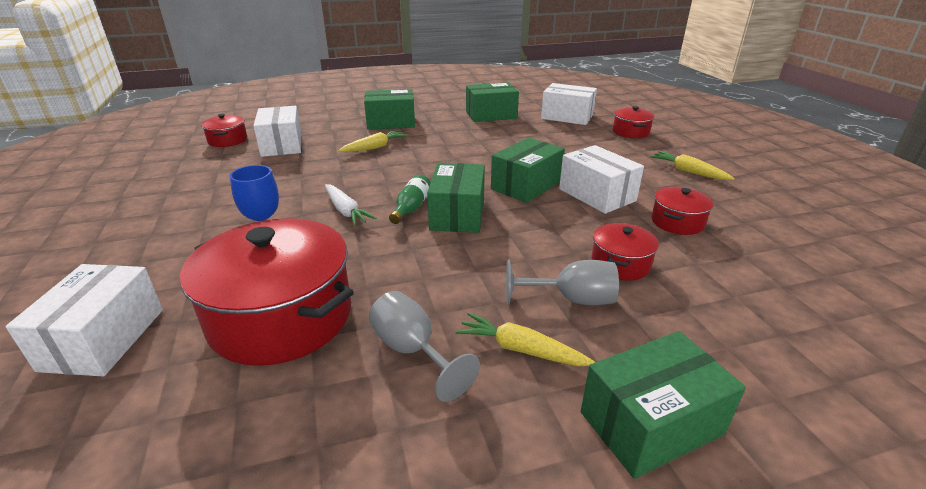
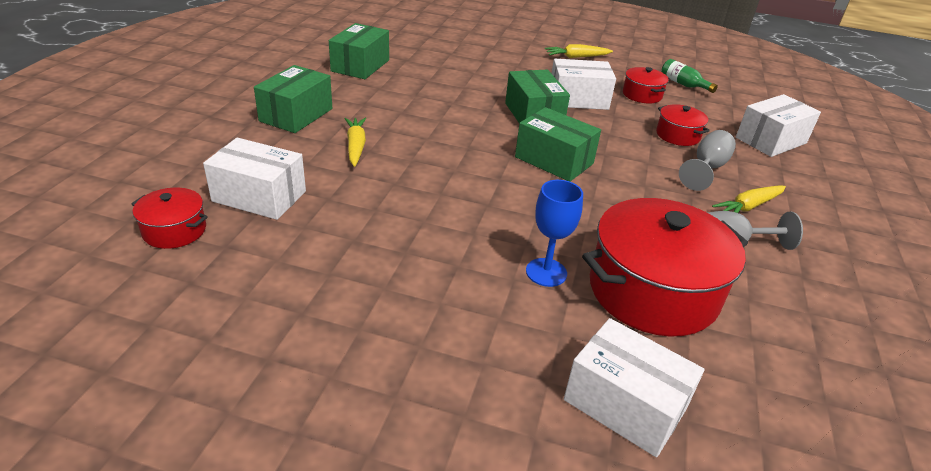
camera: 60 degrees left, 5 degrees up
(346, 211) = (492, 208): white carrot -> none
(411, 208) = (521, 175): green bottle -> green bottle (683, 84)
(567, 117) = (418, 42): white box -> white box (771, 140)
(630, 132) = (486, 39): red pot -> none
(650, 423) = (826, 196): green box -> none

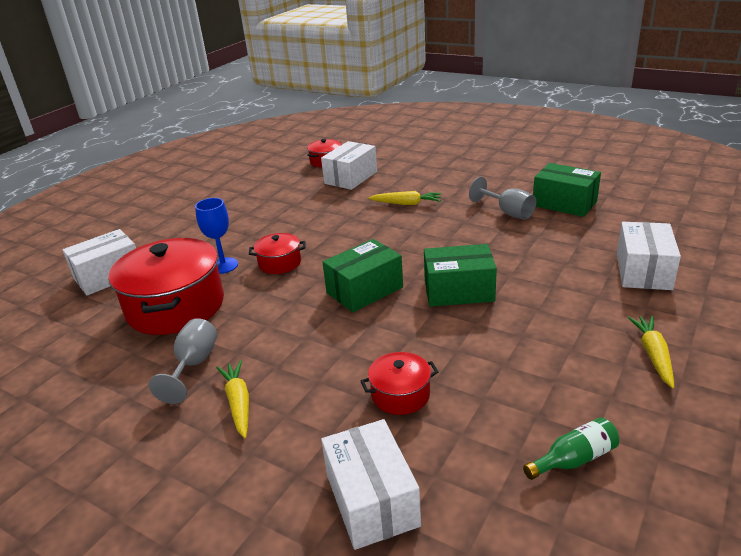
camera: 110 degrees right, 5 degrees down
(296, 115) = (459, 182): green box -> none
(578, 99) = (502, 329): white box -> white box (643, 271)
(642, 95) = (523, 393): red pot -> red pot (280, 263)
(706, 168) = (320, 395): grey goblet -> grey goblet (508, 212)

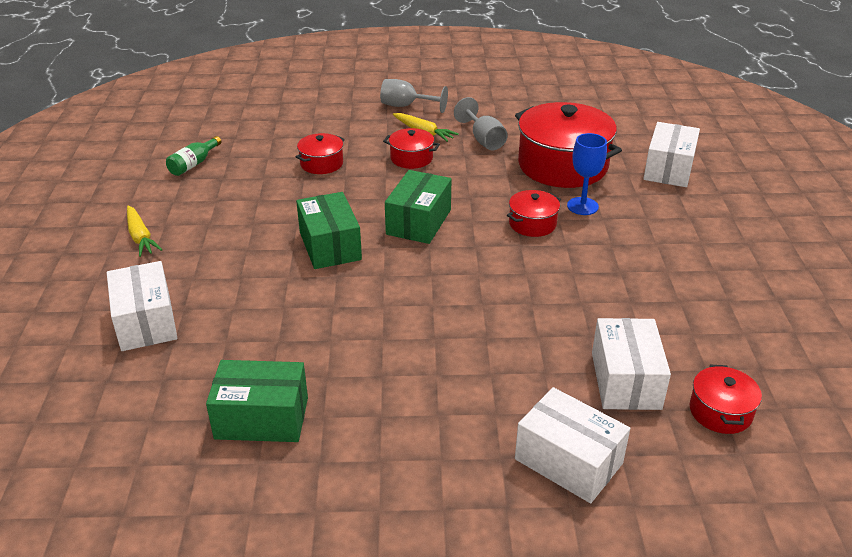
camera: 145 degrees right, 5 degrees up
(295, 366) = (411, 158): none -> red pot
(372, 500) = (301, 122): white box -> white box (568, 461)
(406, 203) = (485, 348): yellow carrot -> none
(458, 291) = (330, 246): green box -> green box turned 75 degrees counterclockwise
(508, 212) = (335, 373): grey goblet -> grey goblet (406, 106)

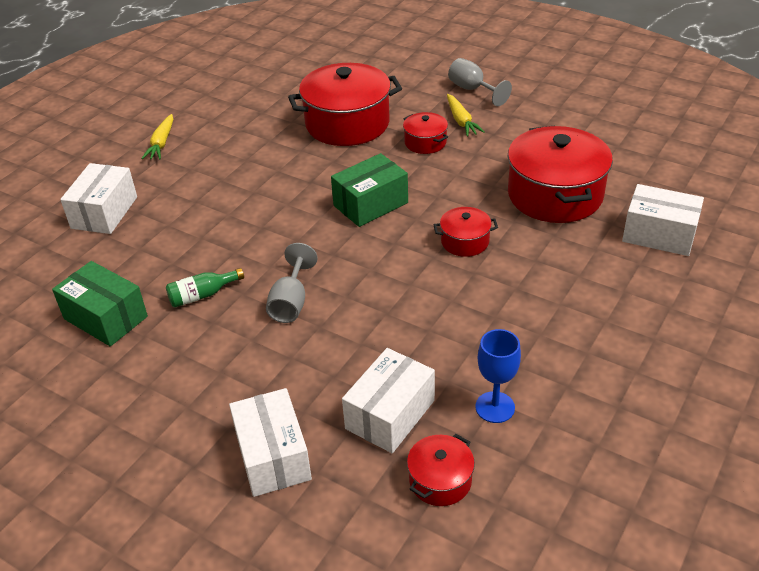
camera: 35 degrees right, 5 degrees up
(194, 164) = (253, 93): green bottle -> green bottle (202, 295)
(321, 164) = (347, 123): red pot -> red pot, size x2.08
(330, 246) = (282, 200): green box -> none
(483, 140) = (507, 145): grey goblet -> grey goblet (291, 302)
(582, 206) = (529, 241): blue goblet -> blue goblet (495, 407)
(668, 169) = (659, 234): white box -> white box turned 60 degrees clockwise

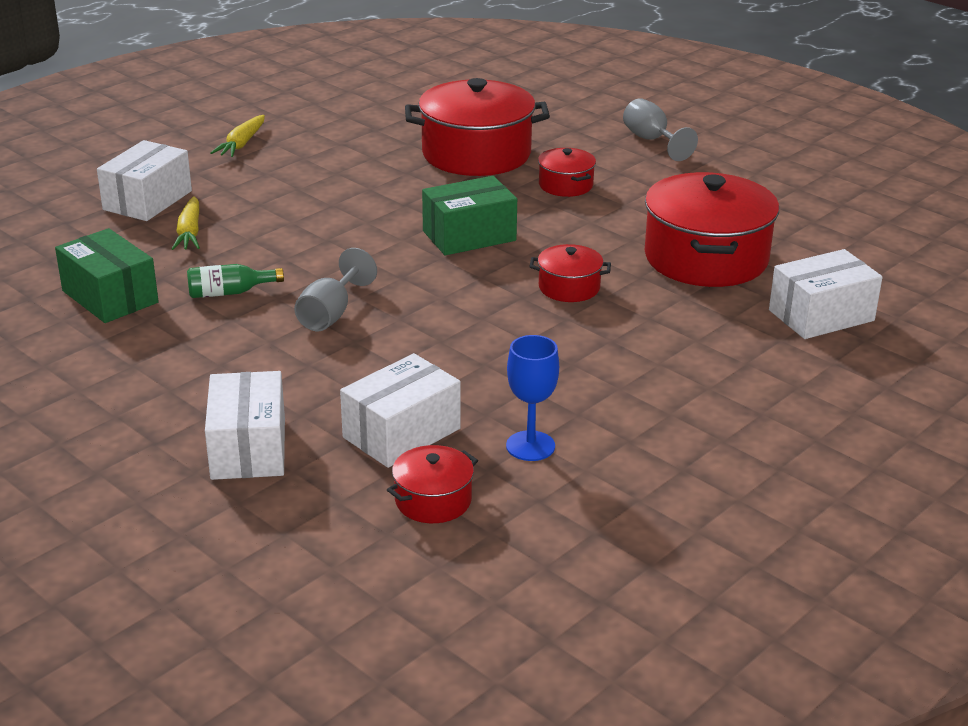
camera: 10 degrees right, 10 degrees down
(461, 121) = (622, 170): yellow carrot -> yellow carrot (190, 232)
(659, 234) = (821, 315): white box -> white box turned 60 degrees counterclockwise

